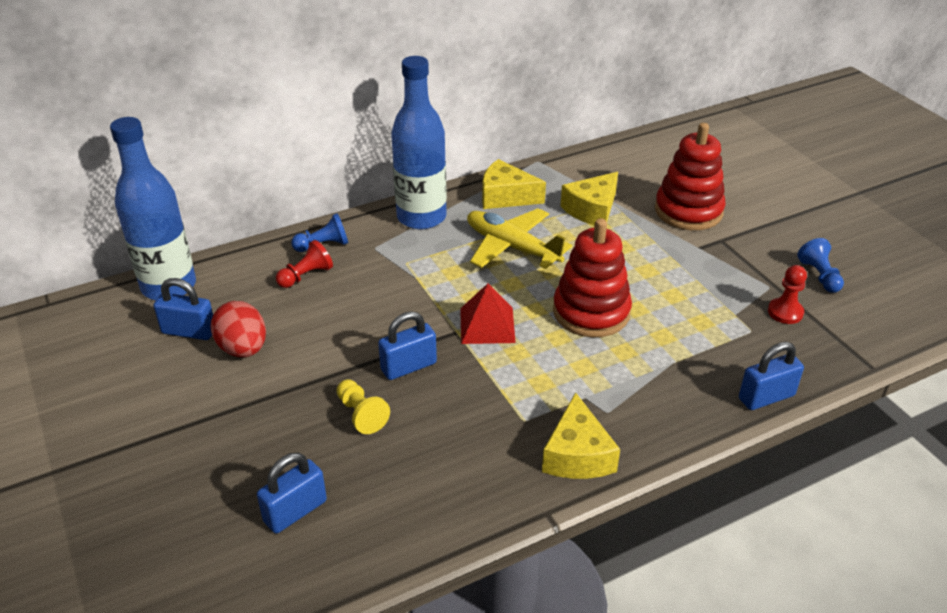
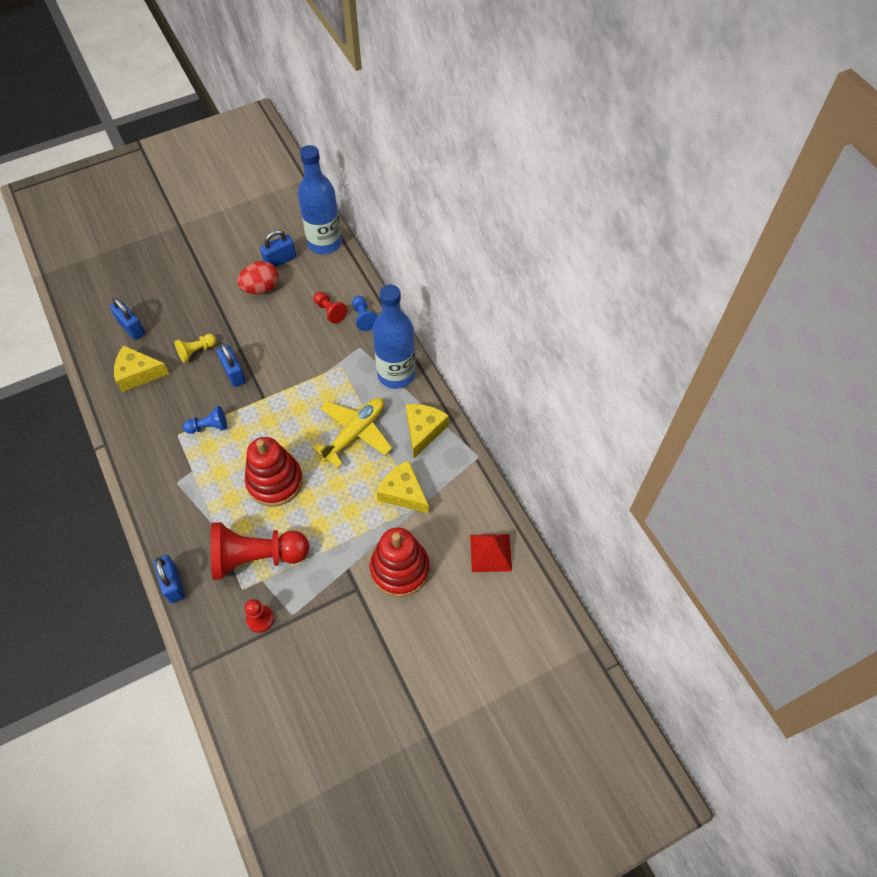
camera: 90 degrees right, 20 degrees up
(189, 331) = (280, 260): blue padlock -> blue padlock turned 45 degrees clockwise
(487, 325) = (268, 416): red pyramid -> red pyramid (490, 552)
(577, 455) = (144, 462): yellow cheese -> yellow cheese (138, 374)
(704, 321) = (256, 557): none -> red pawn
(819, 276) = (302, 659): blue pawn -> blue pawn (208, 427)

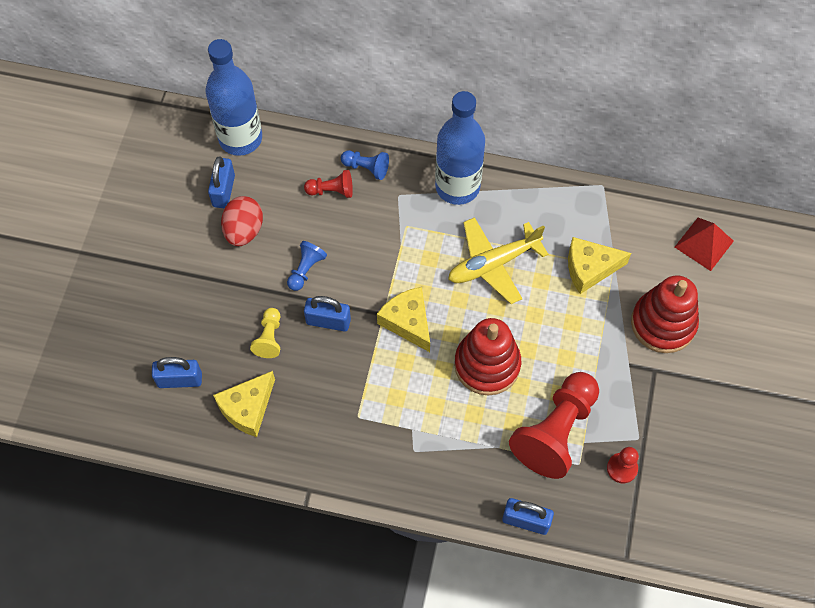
camera: 50 degrees left, 5 degrees up
(208, 427) = (373, 383): blue pawn -> blue pawn (306, 270)
(355, 433) = (493, 264): yellow plane -> yellow plane turned 105 degrees counterclockwise
(423, 431) = (539, 208): yellow cheese -> yellow cheese (408, 322)

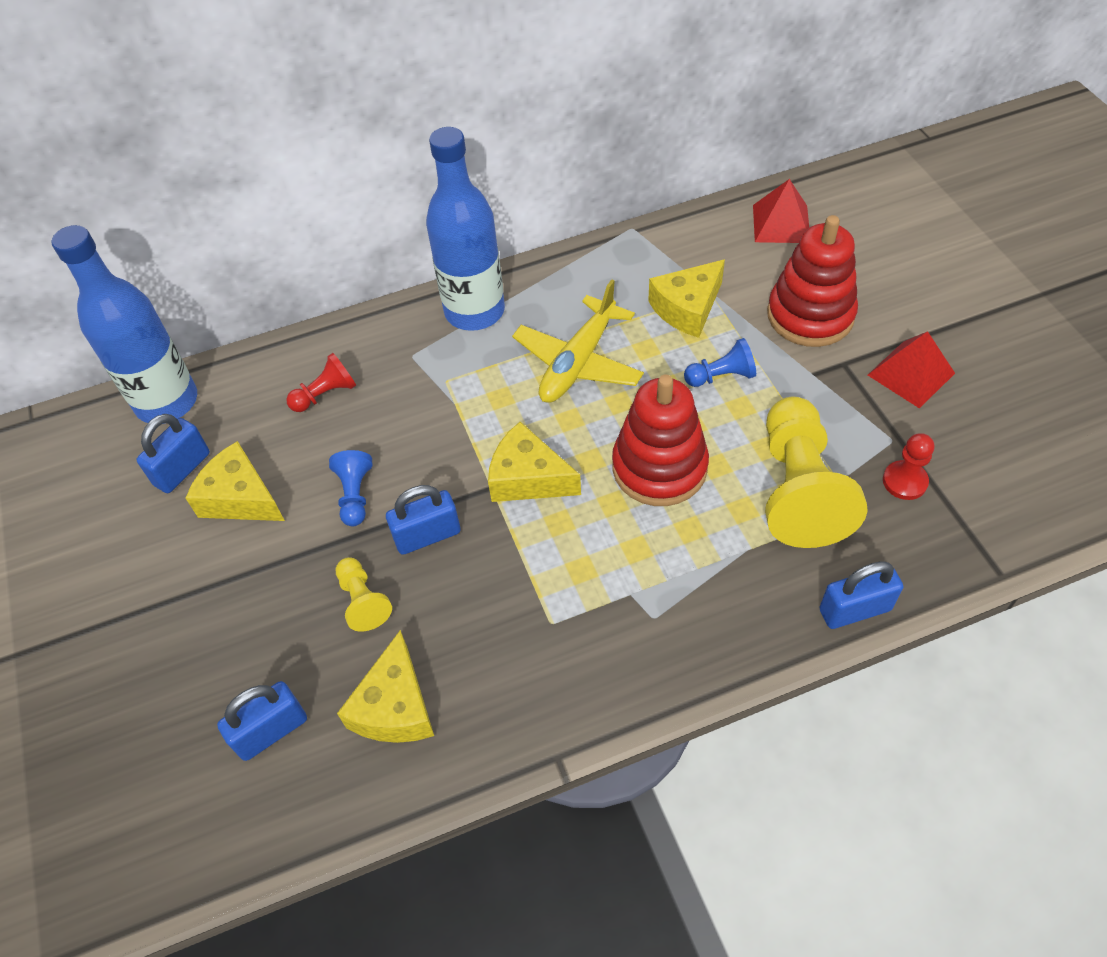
camera: 30 degrees left, 10 degrees down
(223, 191) = (182, 469): blue padlock -> blue padlock turned 60 degrees clockwise
(244, 230) = (240, 498): red egg -> yellow cheese
(366, 168) = (352, 349): blue pawn -> blue pawn (721, 376)
(556, 431) = (798, 489): red pawn -> yellow pawn
(690, 404) = (911, 374): none -> red pyramid

